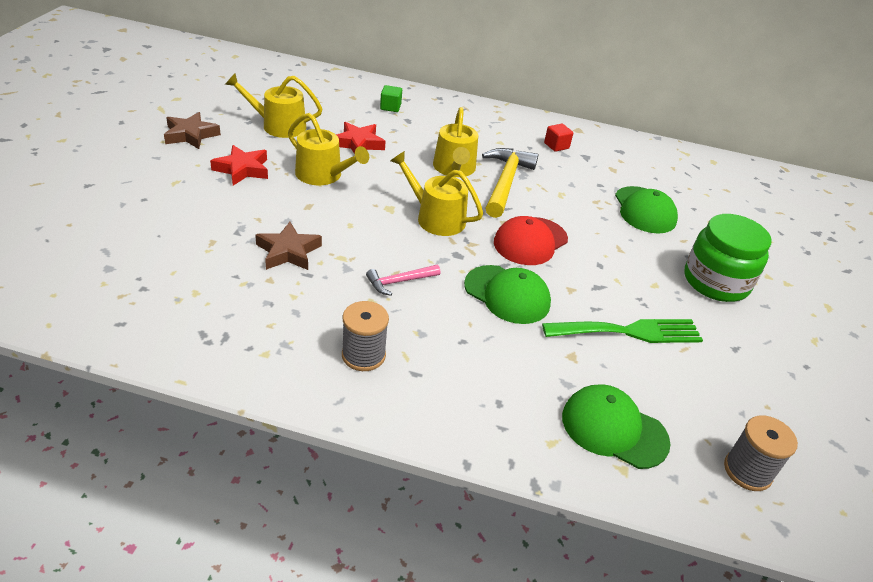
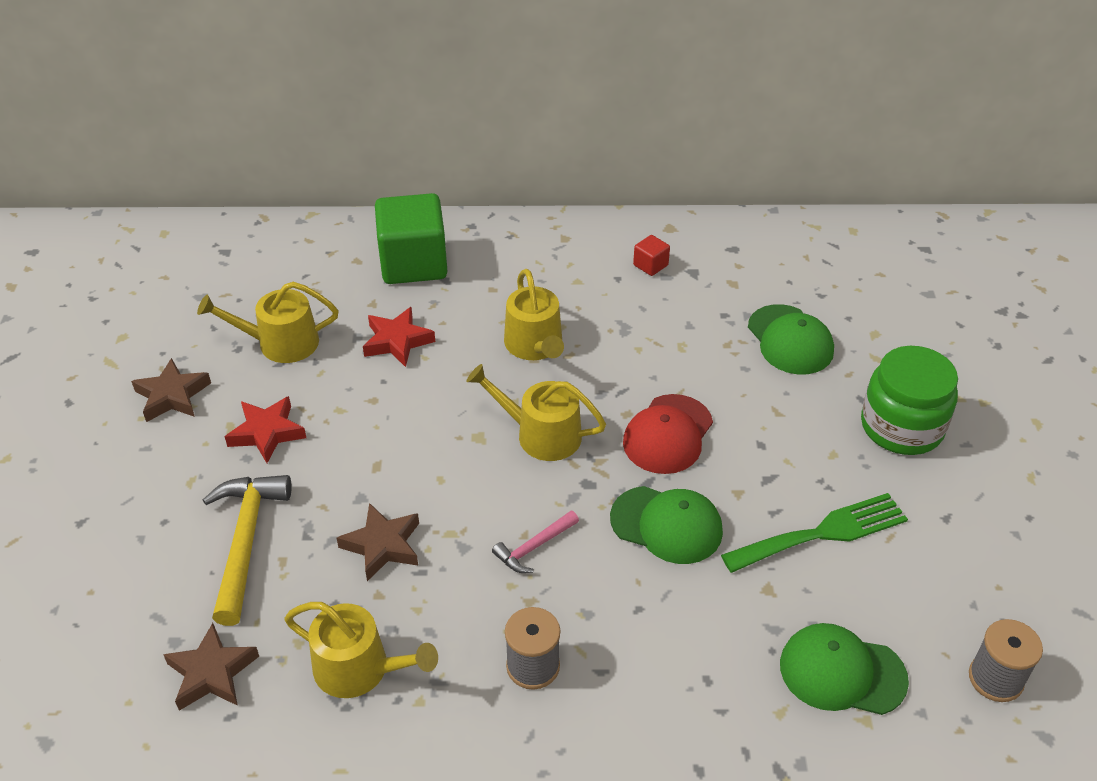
camera: 10 degrees left, 5 degrees up
(123, 293) = (212, 673): none -> brown star
(323, 175) = (374, 409): yellow watering can -> yellow watering can (359, 669)
(390, 107) = (413, 263): green cube -> green cube, size x2.41
(505, 182) = (606, 348): yellow hammer -> yellow hammer (246, 541)

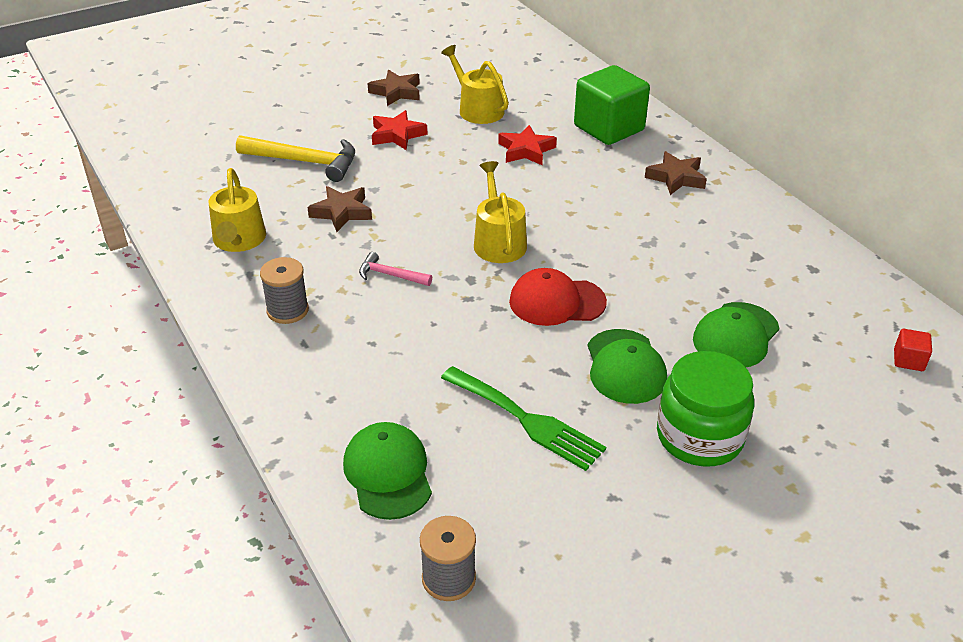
camera: 60 degrees right, 5 degrees down
(212, 673) = (202, 189): brown star -> brown star (676, 178)
(246, 541) = (305, 162): yellow hammer -> yellow hammer turned 45 degrees clockwise
(535, 345) = (584, 208): yellow watering can -> none
(650, 265) = (737, 232): red cube -> red cube (908, 360)
(666, 525) = (463, 331): green cap -> green cap (625, 367)

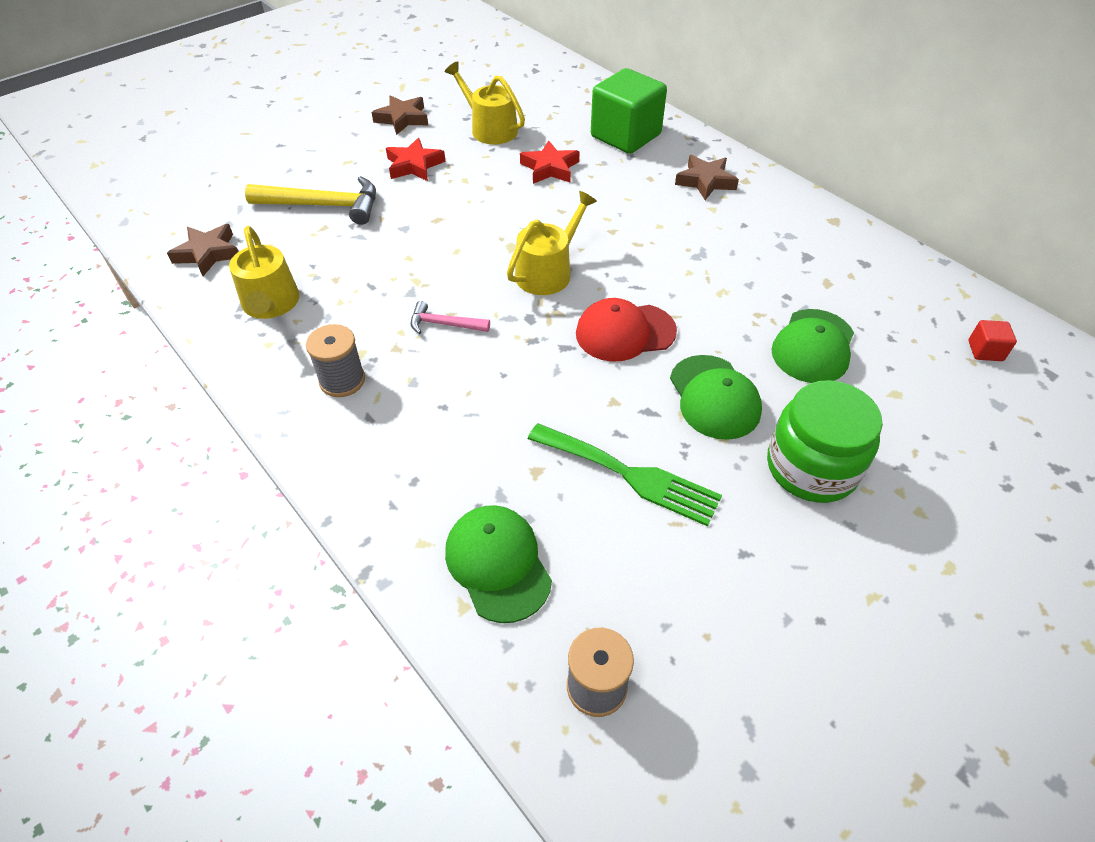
camera: 10 degrees left, 10 degrees up
(341, 212) = (376, 258): brown star -> brown star (208, 253)
(498, 241) = (548, 272): yellow watering can -> yellow watering can turned 60 degrees clockwise

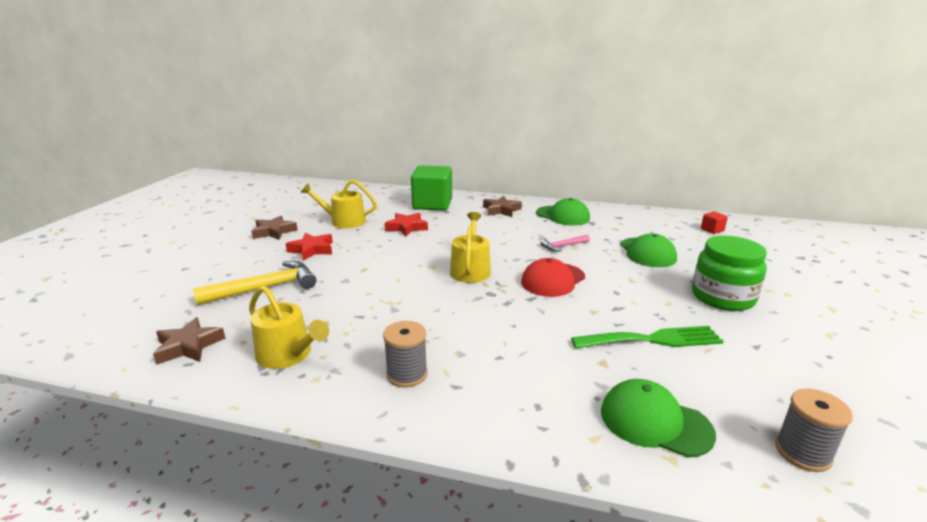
camera: 35 degrees left, 25 degrees down
(444, 324) = (440, 316): pink hammer -> pink hammer (563, 246)
(714, 397) = (638, 289): green cap -> green cap (562, 216)

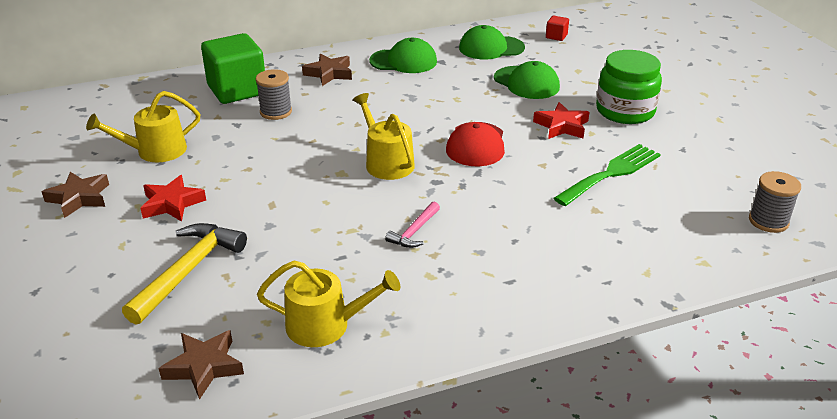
camera: 35 degrees left, 10 degrees up
(407, 227) = (248, 133): red star -> red star (562, 126)
(407, 374) = (459, 290): grey spool -> grey spool (276, 112)
(563, 246) = (444, 101): pink hammer -> pink hammer (414, 232)
(655, 422) = (672, 241): green cap -> green cap (491, 48)

